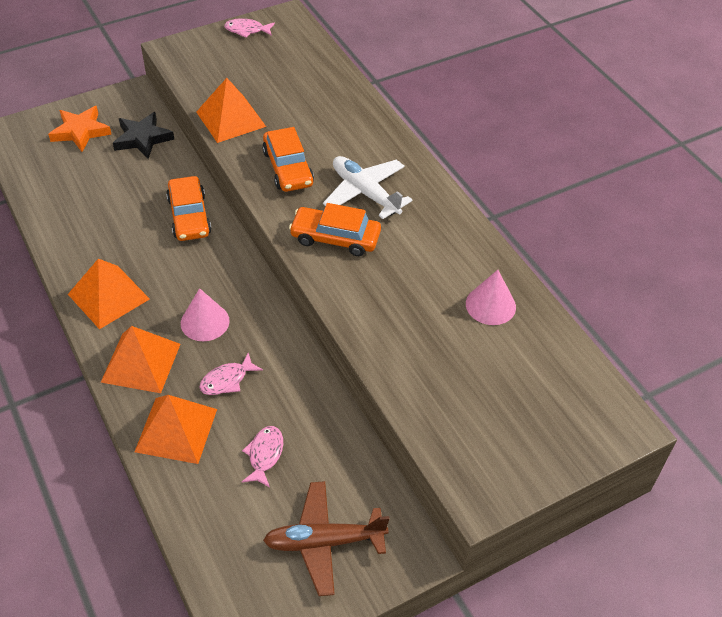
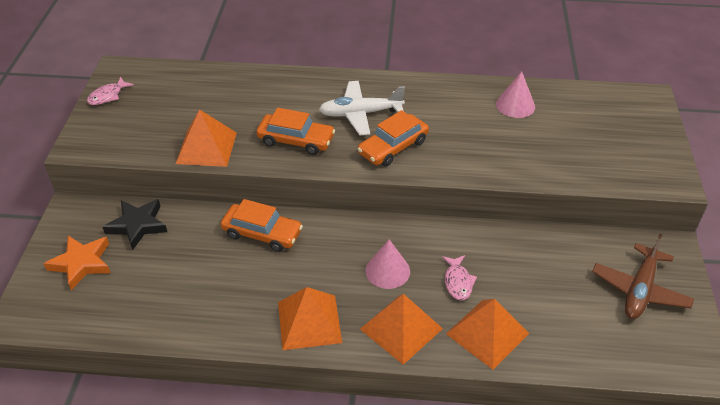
camera: 55 degrees left, 5 degrees down
(264, 455) = (544, 290): pink fish -> none

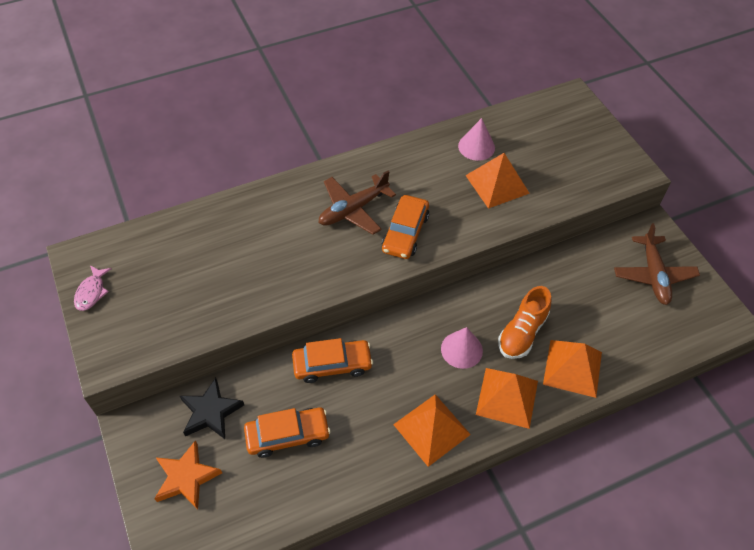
camera: 30 degrees left, 10 degrees up
(206, 148) = (238, 307): orange pyramid -> orange pyramid (497, 184)
(296, 140) = (315, 262): orange car -> orange car (287, 435)
(360, 114) = (353, 210): white plane -> brown plane
(458, 282) = (522, 333): pink fish -> orange shoe

